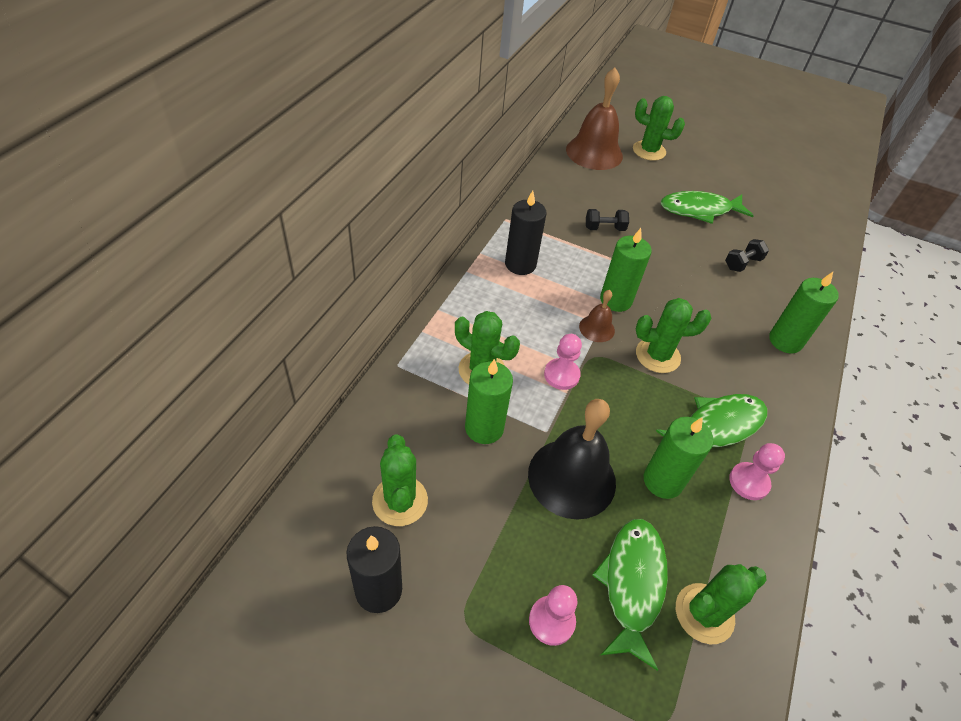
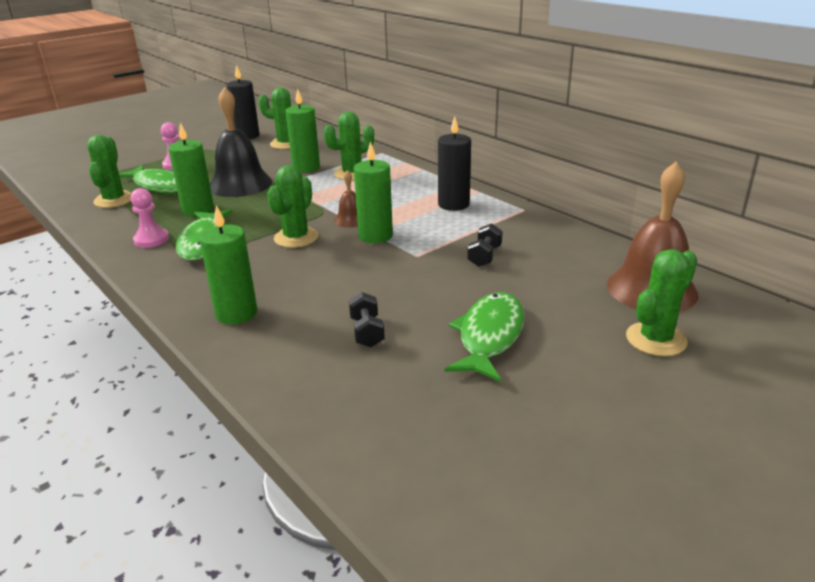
camera: 120 degrees right, 20 degrees down
(561, 375) = (319, 197): pink pawn -> none

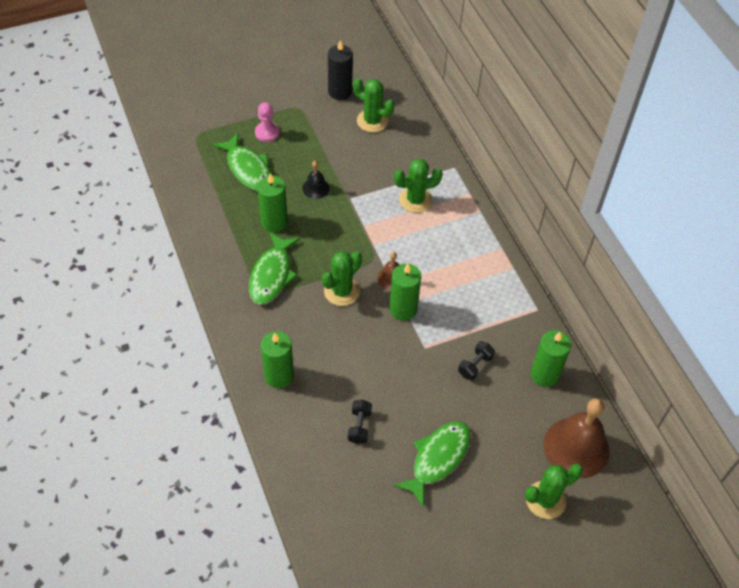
camera: 15 degrees right, 25 degrees up
(114, 200) = (209, 182): green cactus -> none
(151, 239) = (233, 257): pink pawn -> none
(240, 184) = (316, 188): black bell -> black bell, size x0.48
(306, 167) = (378, 175): green candle -> green candle (544, 374)
(453, 204) = (482, 282): black candle -> none

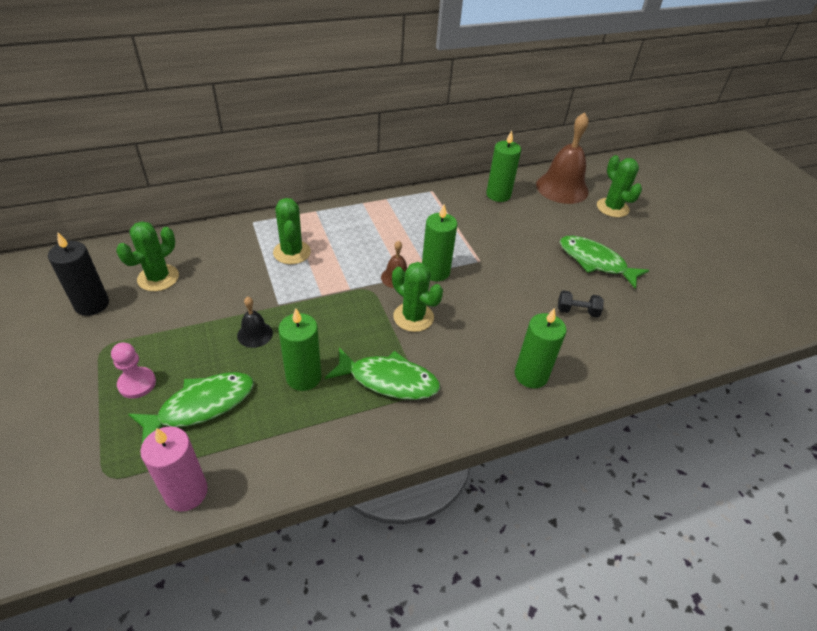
camera: 90 degrees left, 10 degrees down
(183, 174) = (186, 492): none -> pink candle
(475, 366) = (495, 231): black dumbbell -> none

